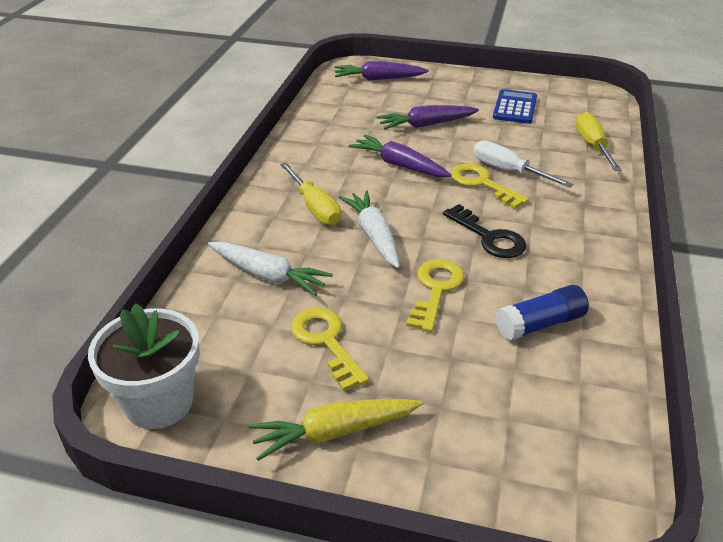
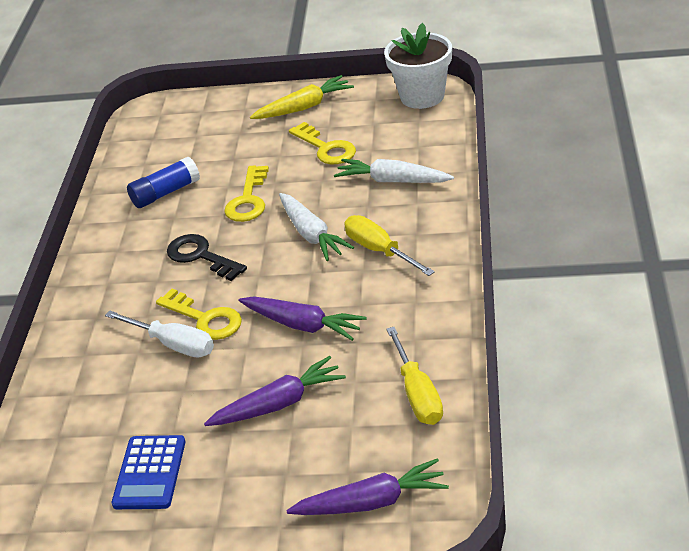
camera: 175 degrees right, 0 degrees up
(592, 145) = (59, 412): yellow screwdriver -> yellow screwdriver (418, 394)

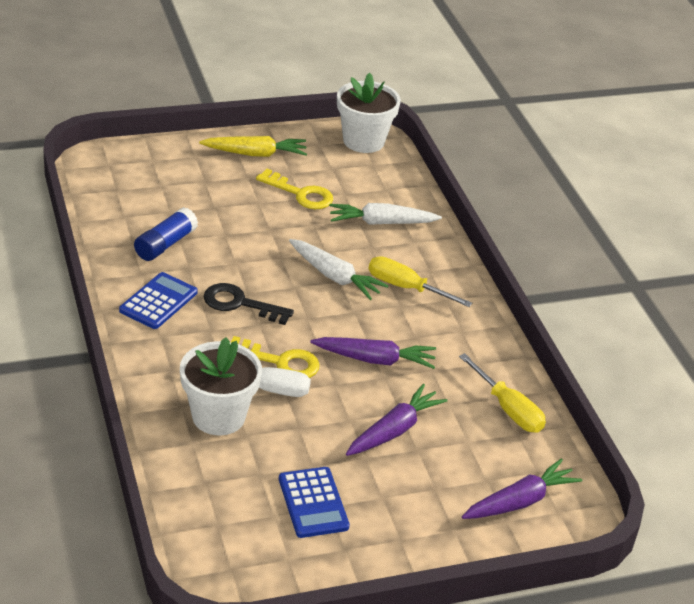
camera: 30 degrees left, 0 degrees up
(112, 369) = (218, 416): none -> white flower pot
(125, 249) = (158, 301): none -> blue calculator
(248, 200) = (254, 247): yellow key -> none
(304, 107) = (255, 154): yellow carrot -> yellow carrot turned 45 degrees clockwise

